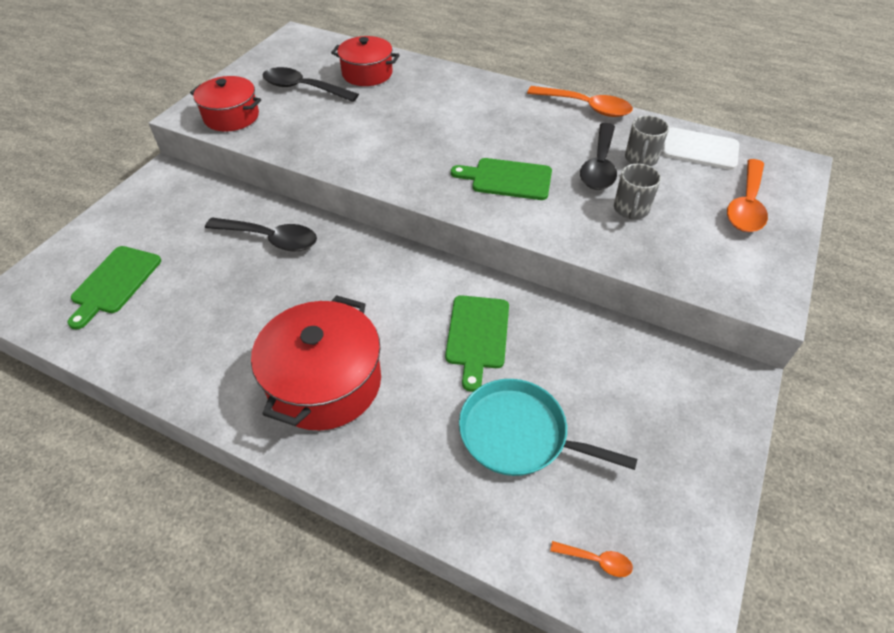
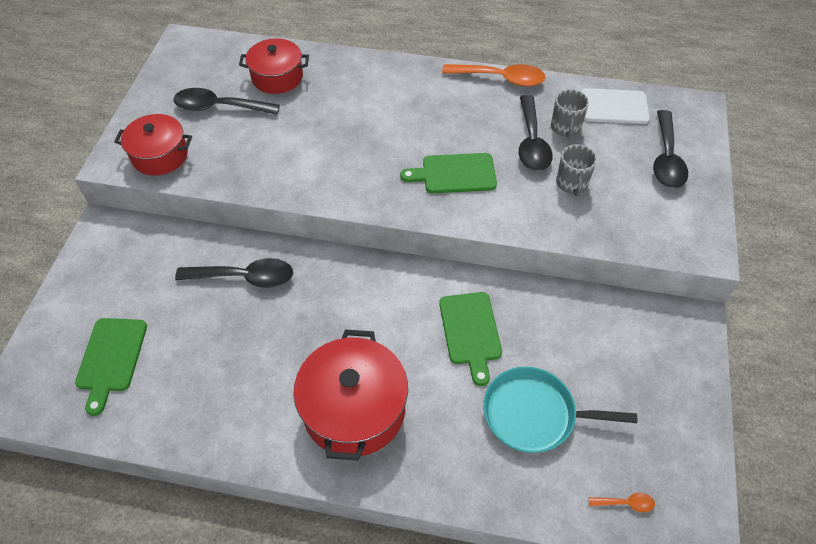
camera: 15 degrees left, 5 degrees up
(746, 205) = (666, 159): orange spoon -> black spoon

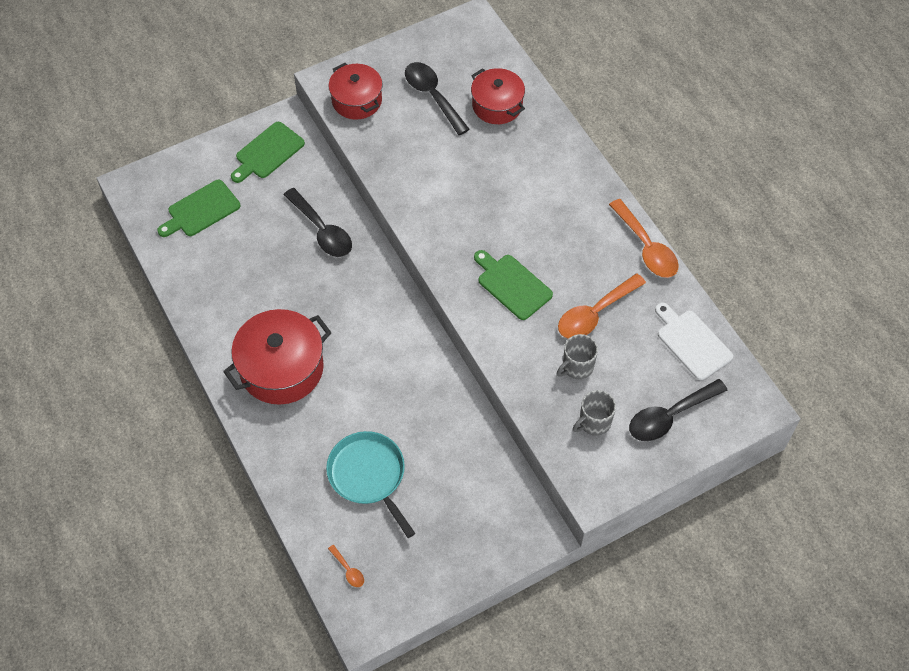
camera: 50 degrees right, 5 degrees up
(470, 332) = (400, 395): green cutting board -> green cutting board (267, 152)
(532, 142) = (595, 314): black spoon -> orange spoon
(565, 128) = (634, 326): grey mug -> grey mug (594, 422)

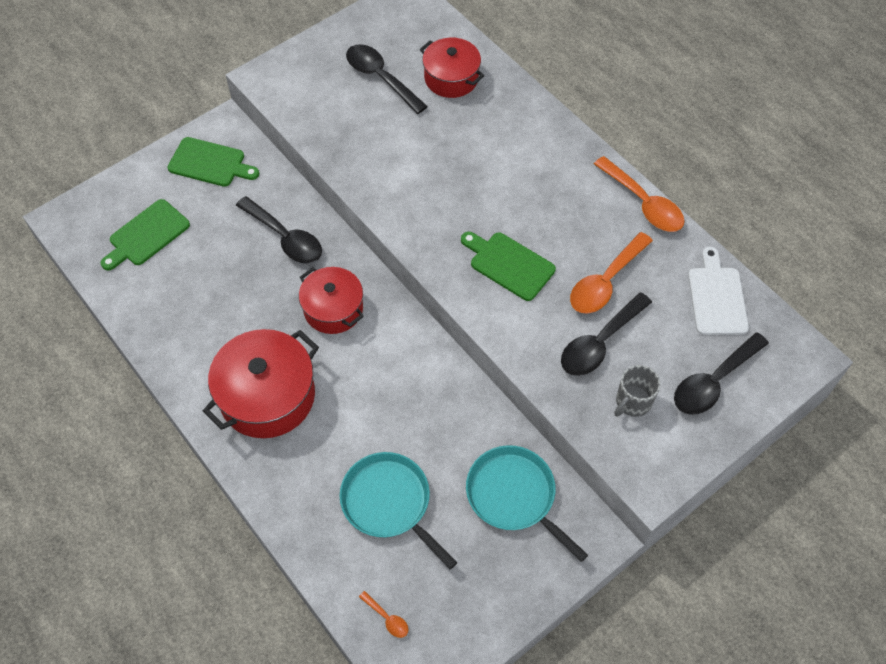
camera: 10 degrees left, 0 degrees up
(267, 152) = (210, 163): green cutting board -> green cutting board turned 105 degrees counterclockwise
(357, 100) = (299, 93): red pot -> red pot (333, 309)
(477, 487) = (514, 496): none -> turquoise pan
(577, 367) = (599, 343): grey mug -> black spoon
(691, 342) = (716, 297): white cutting board -> white cutting board turned 45 degrees clockwise

